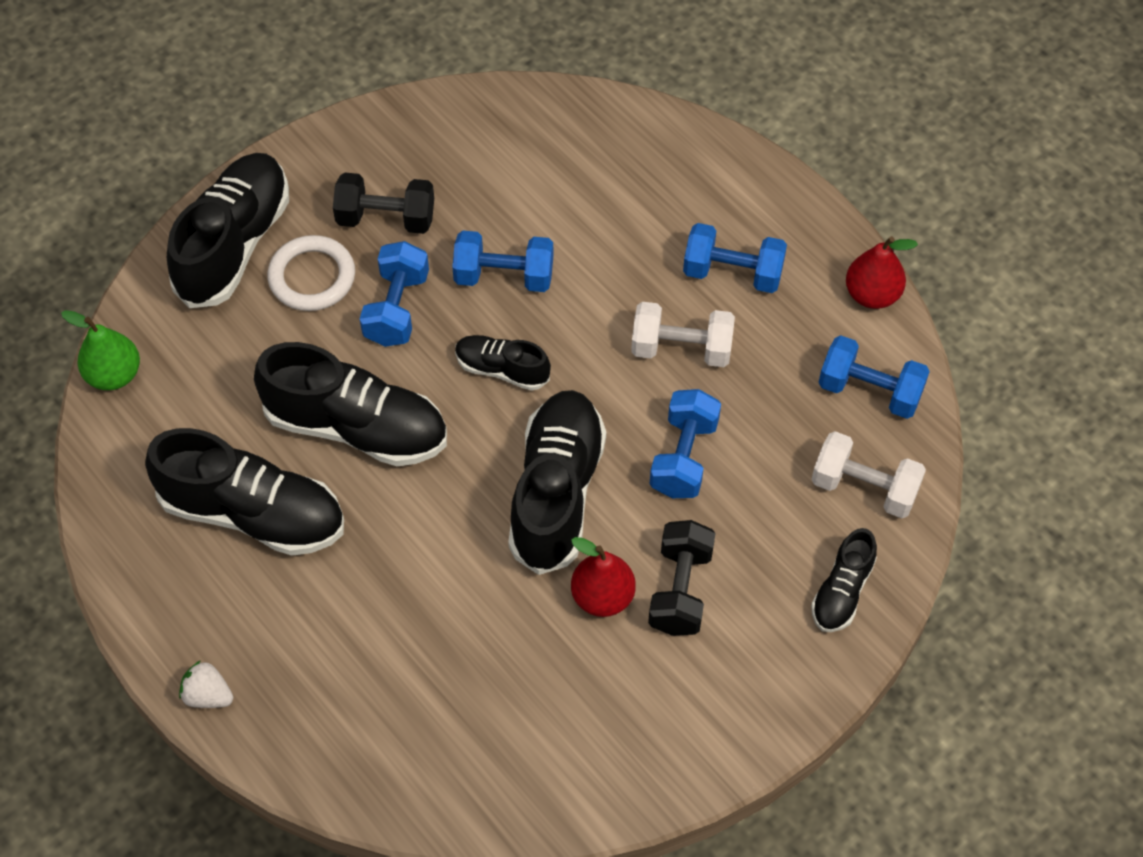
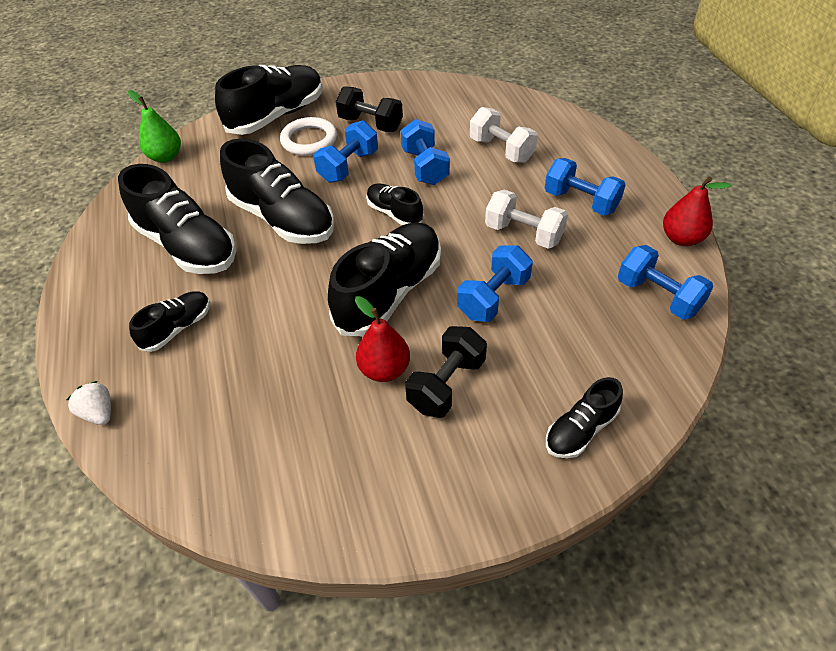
camera: 25 degrees right, 10 degrees down
(208, 695) = (78, 341): white strawberry -> white strawberry (99, 413)
(322, 633) = (177, 328): none -> black shoe
(504, 276) = (425, 167): blue dumbbell -> blue dumbbell turned 45 degrees clockwise
(864, 488) = (629, 359): white dumbbell -> white dumbbell (501, 150)

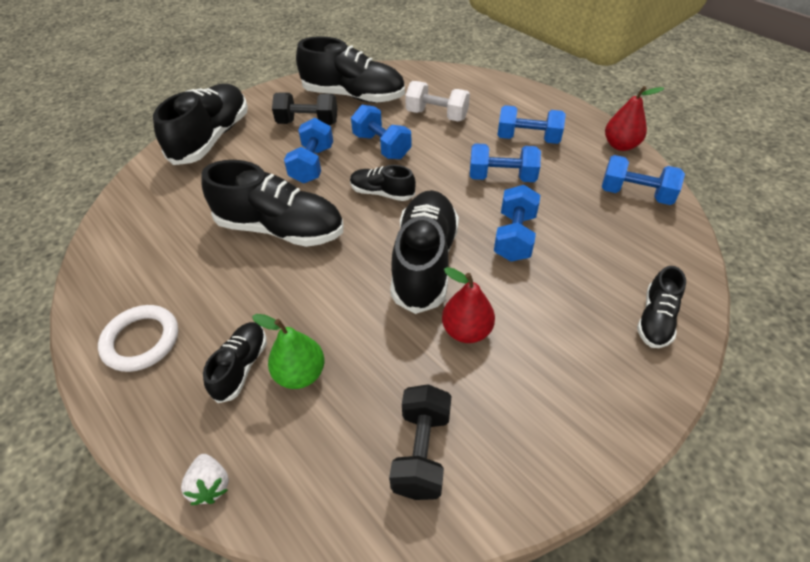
camera: 25 degrees left, 0 degrees up
(99, 413) = (210, 485): white strawberry -> white strawberry turned 135 degrees counterclockwise
(165, 157) = (118, 206): green pear -> green pear (300, 374)
(187, 246) = (198, 284): black shoe -> black shoe (353, 96)
(309, 140) = (259, 151): white ring -> white ring (141, 340)
(446, 384) = (527, 323): black dumbbell -> black dumbbell (421, 451)
(523, 234) = (502, 177): white dumbbell -> blue dumbbell

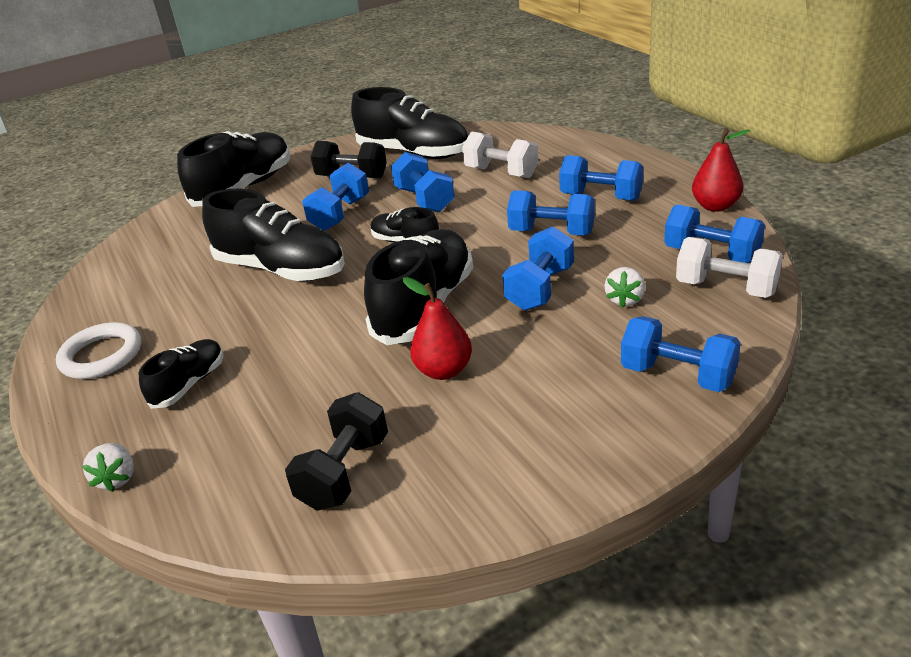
camera: 15 degrees right, 15 degrees down
(300, 374) = (246, 395): green pear -> none
(586, 244) = (625, 300): none -> white strawberry
(655, 319) = (677, 375): black shoe -> blue dumbbell
(659, 228) = (726, 288): none -> white dumbbell

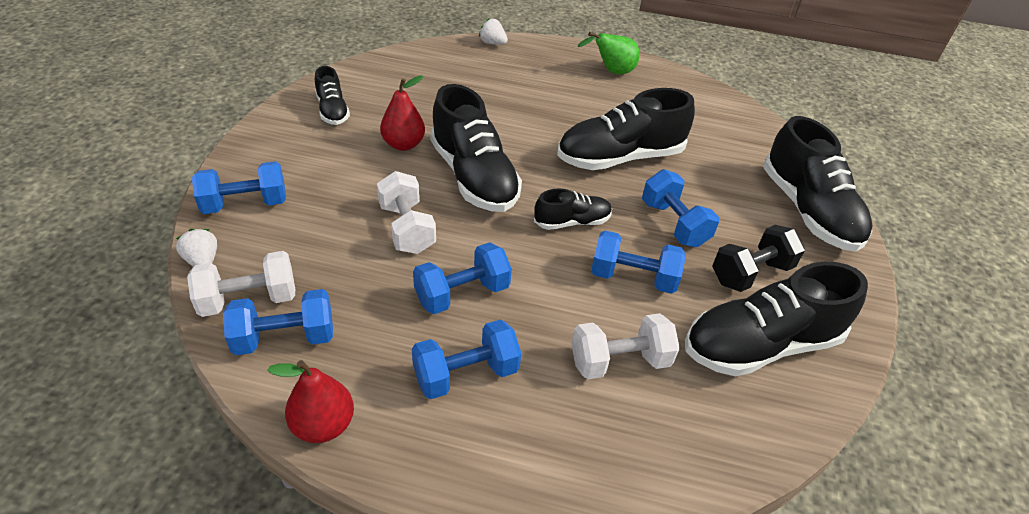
camera: 125 degrees right, 10 degrees up
(101, 355) = (611, 72): white ring -> green pear
(189, 384) = (536, 81): black shoe -> black shoe (332, 111)
(344, 472) = (391, 84): black dumbbell -> none
(540, 289) = (407, 228): blue dumbbell -> white dumbbell
(625, 300) = (329, 249): white strawberry -> white strawberry (203, 261)

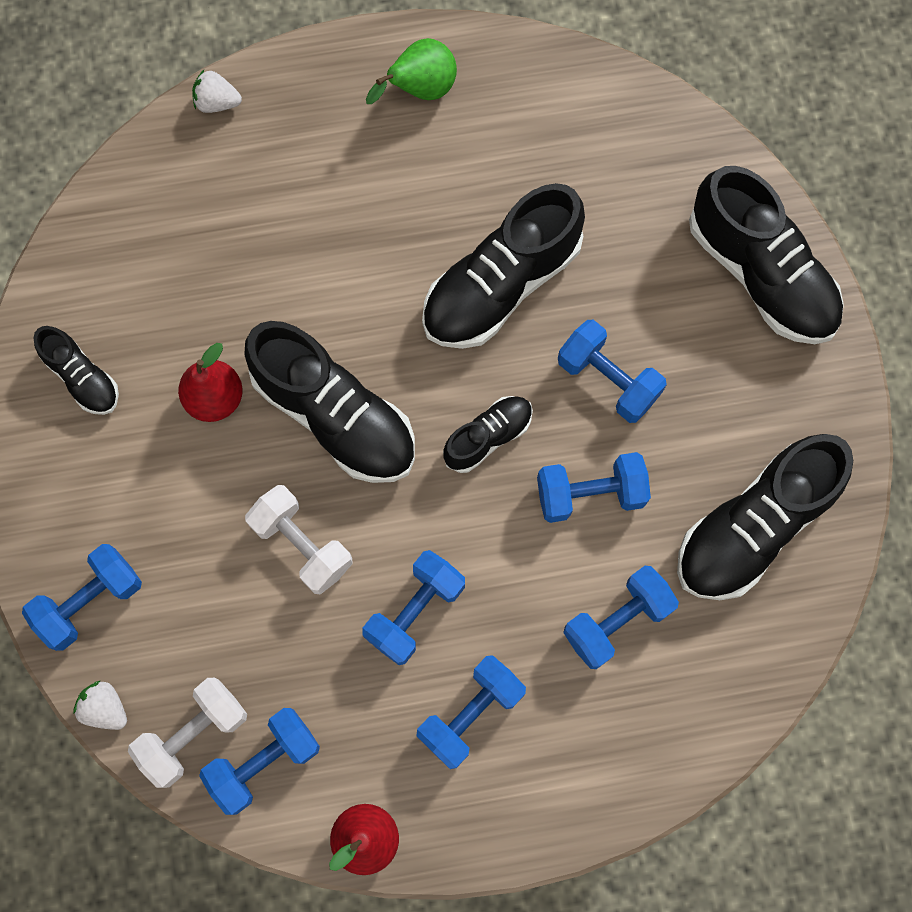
camera: 20 degrees left, 30 degrees up
(619, 361) = (617, 621): white dumbbell -> blue dumbbell
(750, 273) = (718, 421): black dumbbell -> none

